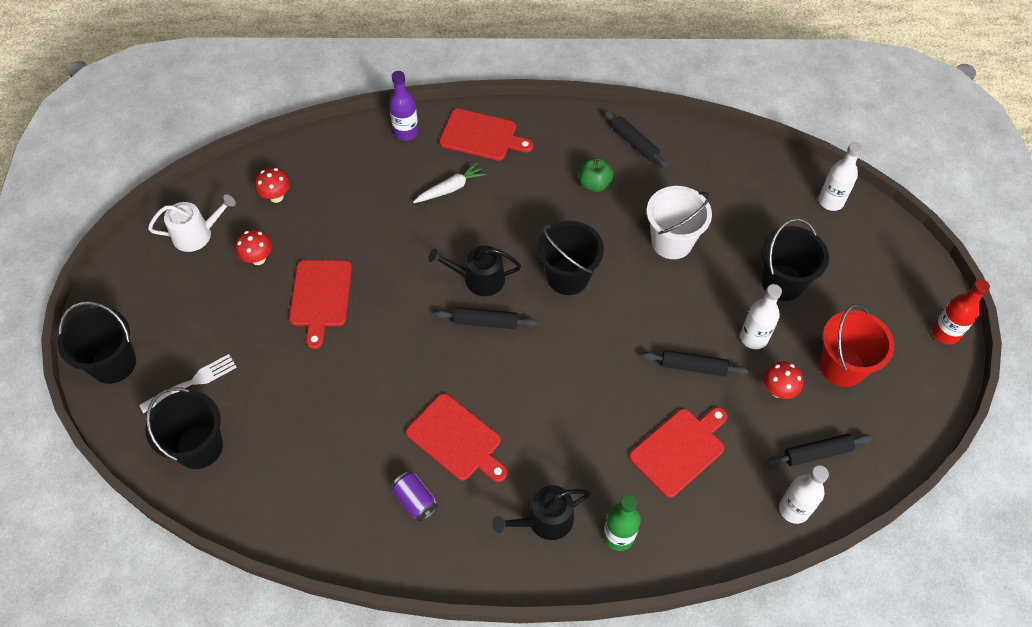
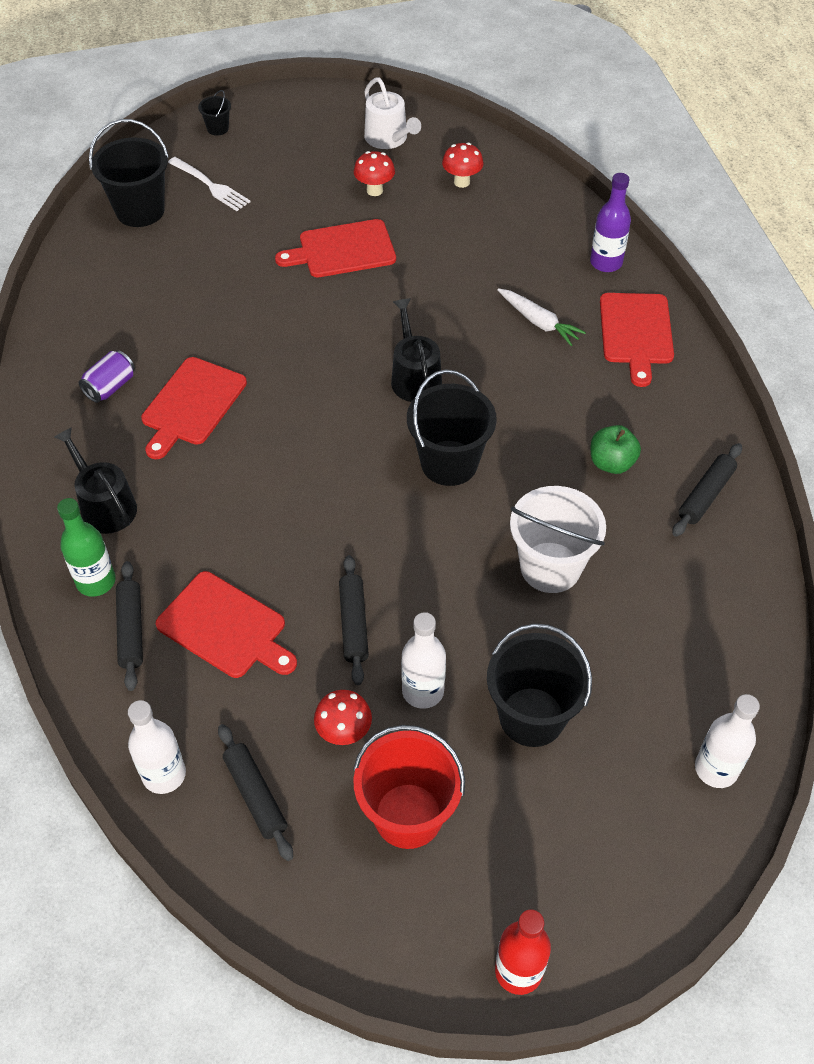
camera: 75 degrees right, 5 degrees down
(113, 363) = (218, 128): black bucket -> black bucket, size x0.47
(485, 322) = (355, 397): black rolling pin -> black rolling pin (131, 630)

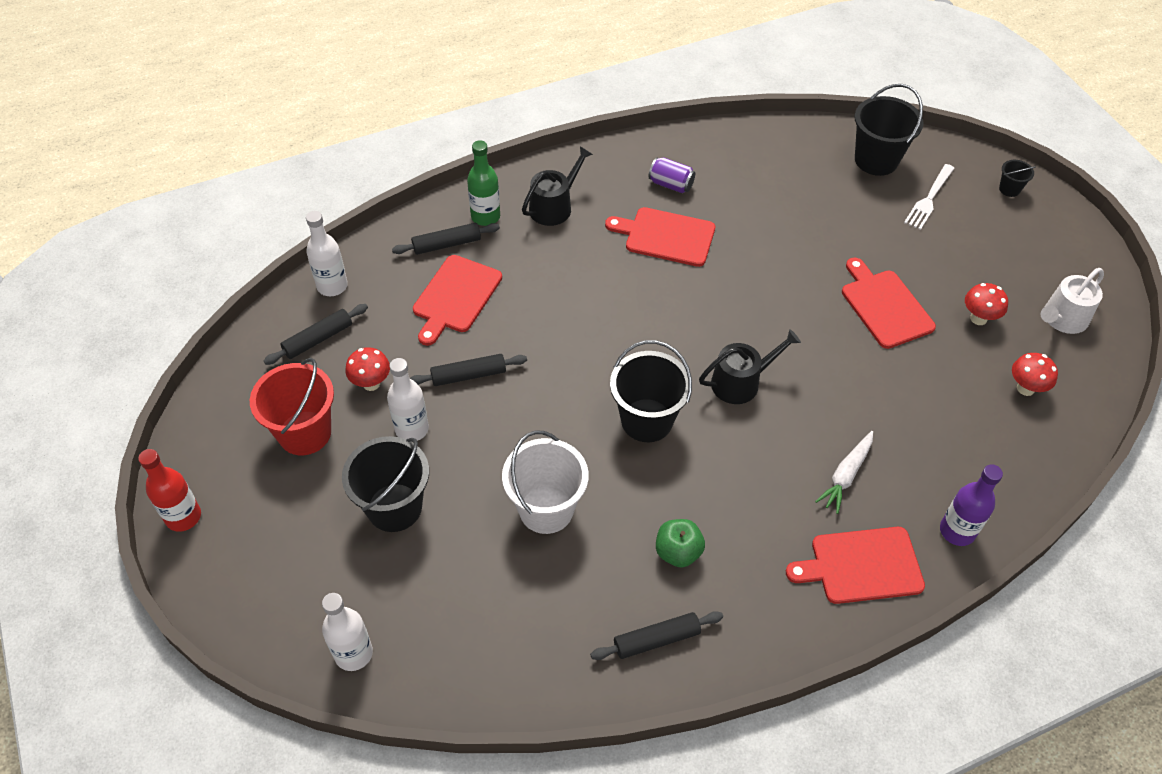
camera: 80 degrees right, 0 degrees up
(705, 495) = (656, 639): black rolling pin -> black rolling pin turned 45 degrees counterclockwise

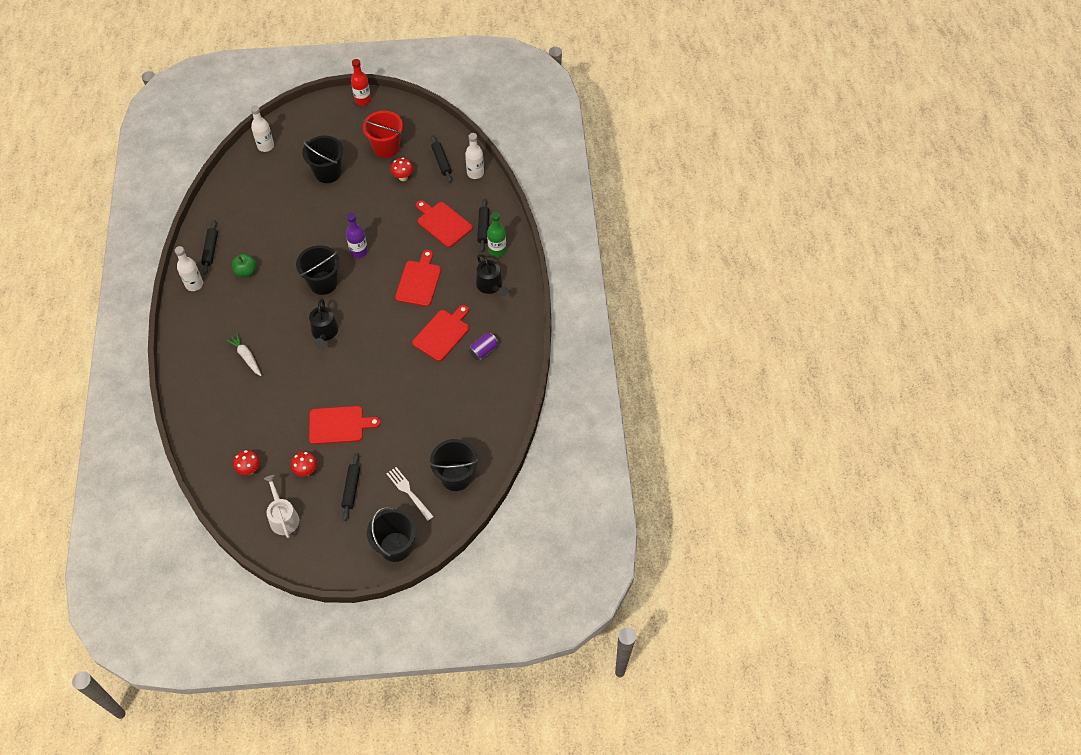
camera: 110 degrees right, 5 degrees up
(412, 429) = (367, 187): white bottle -> white bottle (194, 284)
(468, 375) = (388, 217): black rolling pin -> black rolling pin (351, 489)
(546, 509) = (296, 228): white bucket -> none
(861, 565) = (198, 342): red cutting board -> red cutting board (419, 281)
(957, 531) = (191, 391): purple bottle -> purple bottle (359, 251)
(1009, 189) = (395, 547): black bucket -> black bucket, size x2.14

